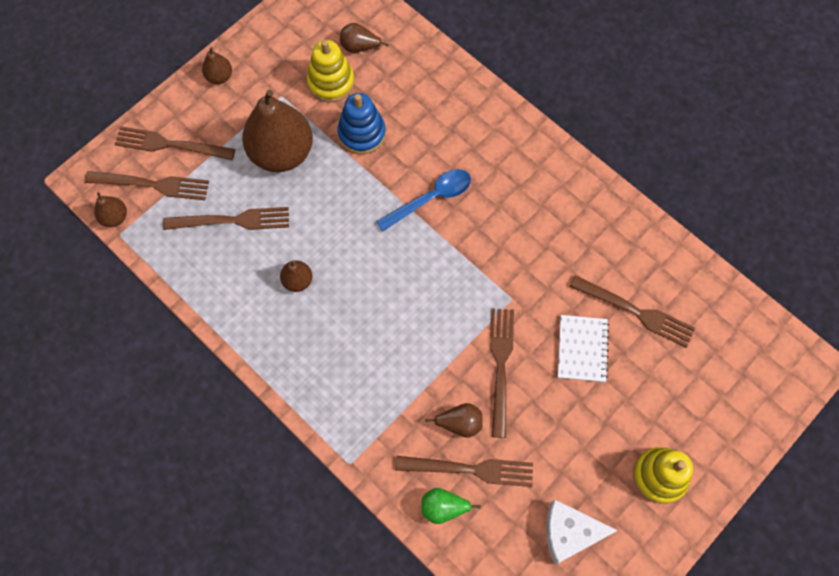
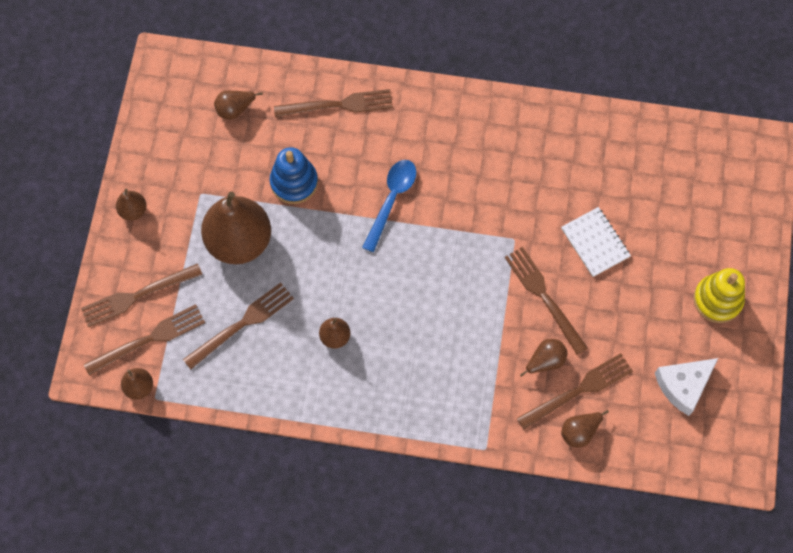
camera: 35 degrees left, 0 degrees up
(331, 82) = (234, 155): yellow stacking toy -> none
(443, 507) = (579, 432): green pear -> brown pear
(636, 312) = (615, 187): brown fork -> brown fork (339, 104)

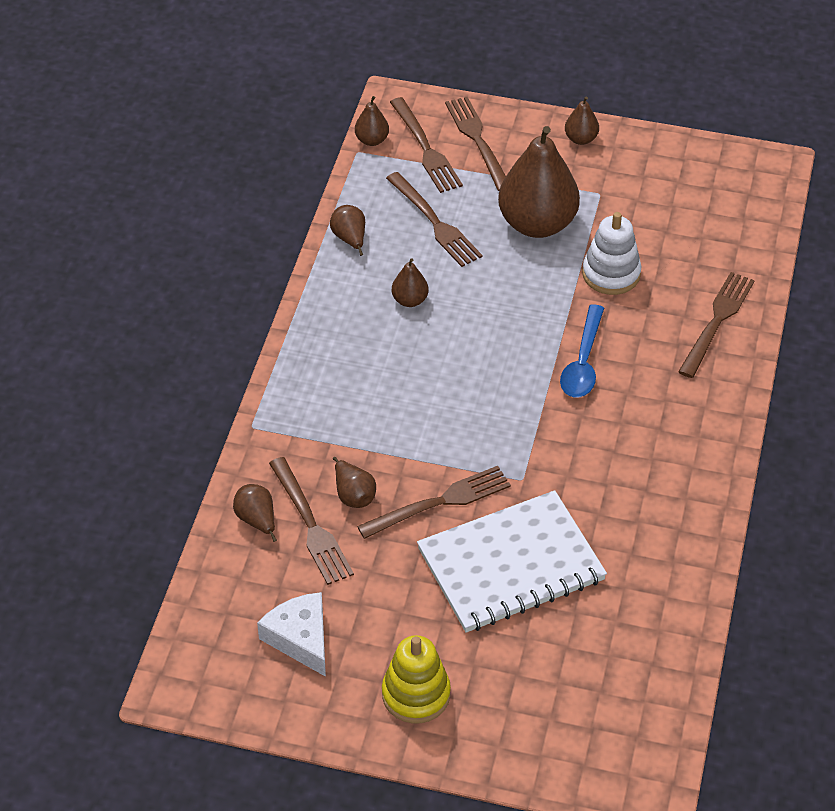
camera: 95 degrees right, 20 degrees down
(235, 109) = (710, 226): brown pear -> brown pear (350, 239)
(294, 182) = (611, 274): blue stacking toy -> white stacking toy
(339, 104) = (717, 320): brown fork -> brown fork turned 150 degrees counterclockwise
(391, 200) = (583, 362): blue spoon -> blue spoon turned 75 degrees clockwise
(595, 242) = (511, 565): white notebook -> white notebook, size x1.91

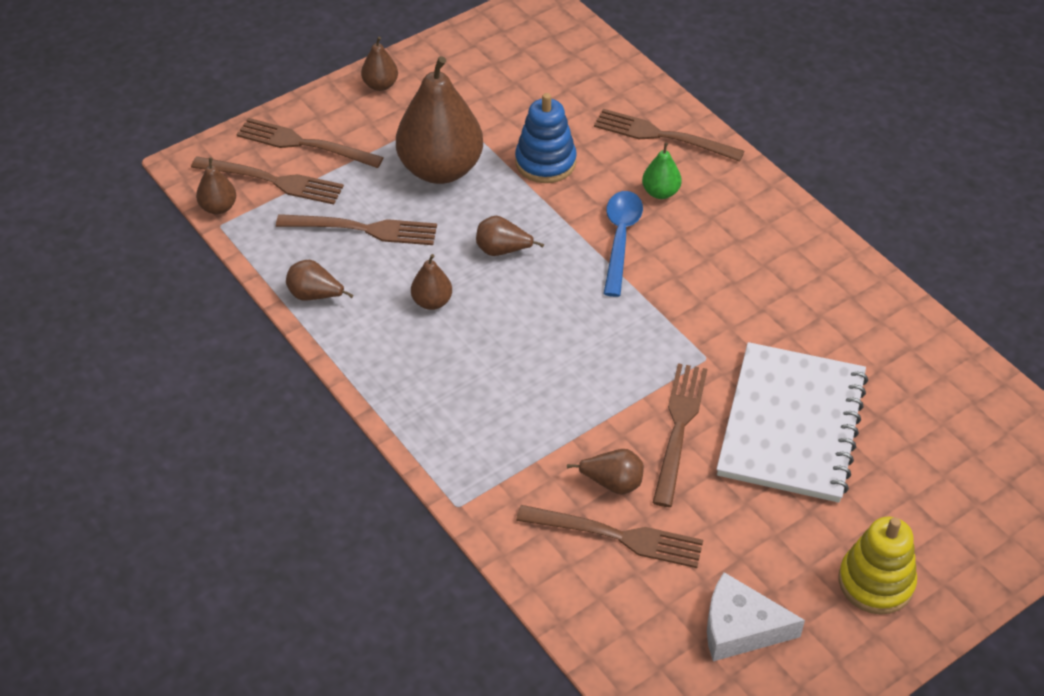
camera: 50 degrees left, 0 degrees up
(257, 520) = (572, 573): brown pear -> brown pear (502, 250)
(583, 362) = (620, 239): blue spoon -> blue spoon turned 135 degrees counterclockwise
(611, 274) = (545, 162): white stacking toy -> blue stacking toy
(657, 355) = (660, 192): none -> green pear
(717, 320) = (661, 136): brown fork -> brown fork turned 45 degrees counterclockwise

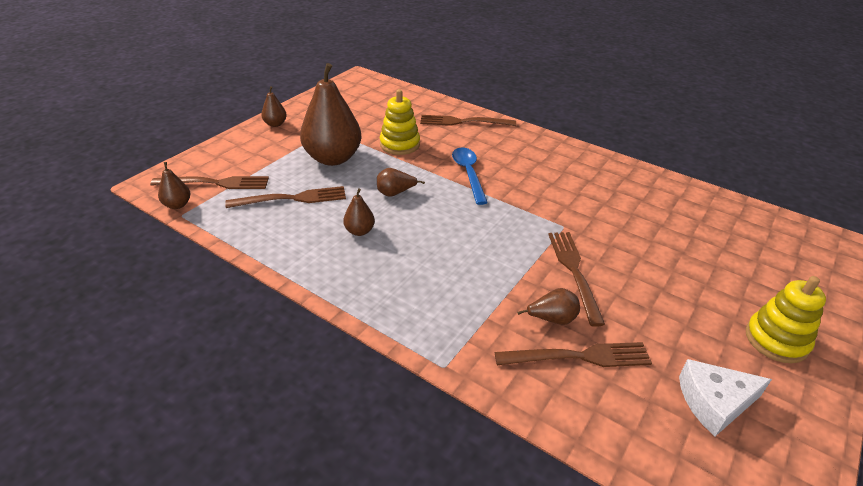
camera: 20 degrees left, 10 degrees down
(303, 144) = (232, 160): brown fork -> none
(315, 295) = (269, 244): brown pear -> none
(545, 162) = (400, 144): blue stacking toy -> yellow stacking toy
(660, 192) = (479, 147): green pear -> none
(792, 425) = (644, 253): white notebook -> none

